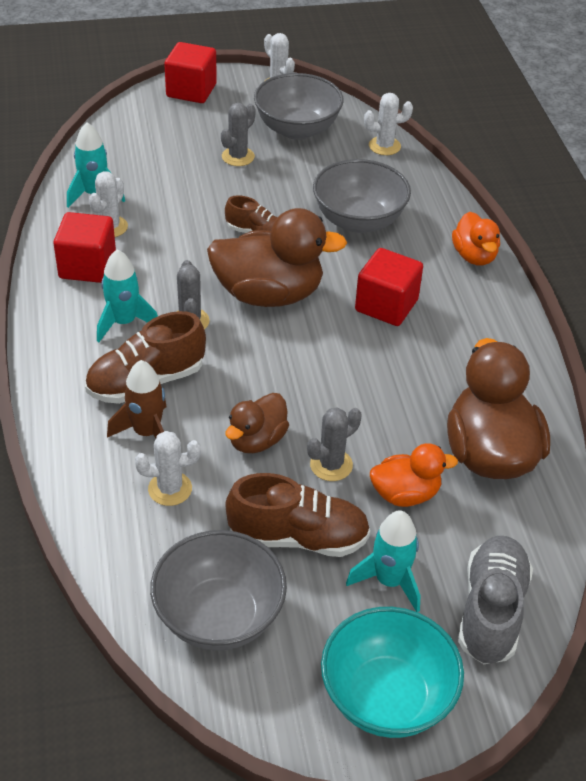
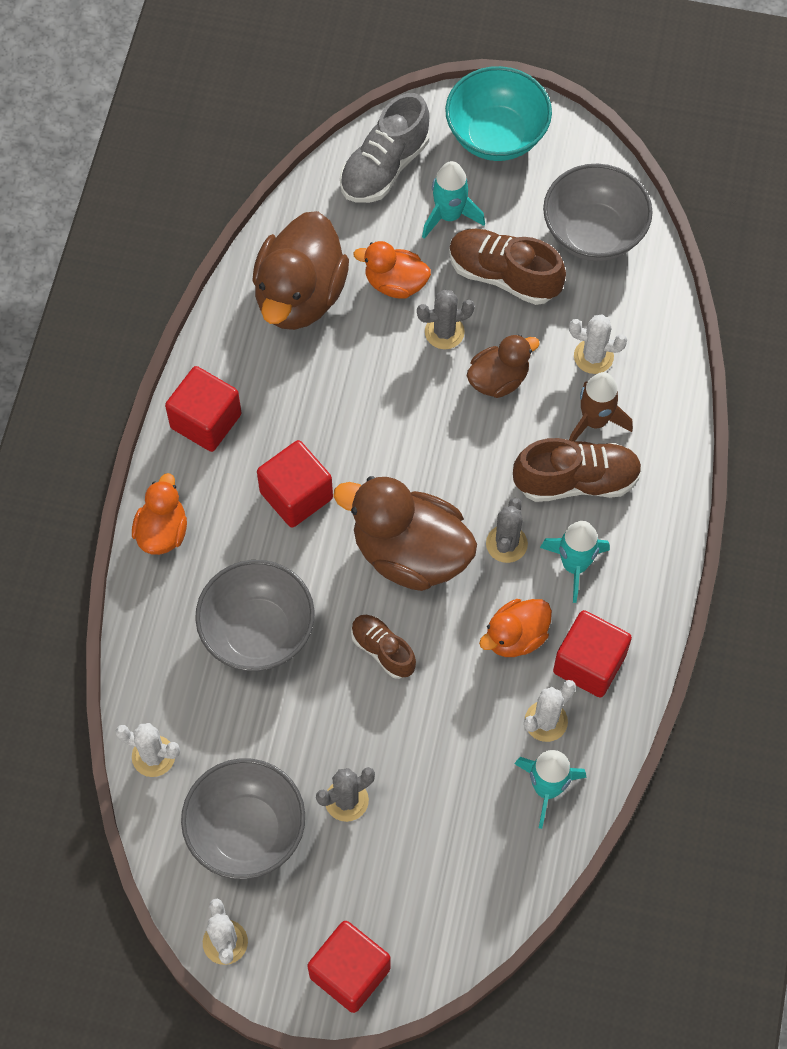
camera: 155 degrees left, 20 degrees up
(155, 267) = (515, 637): none -> orange duck
(498, 333) = (206, 421): none -> red cube

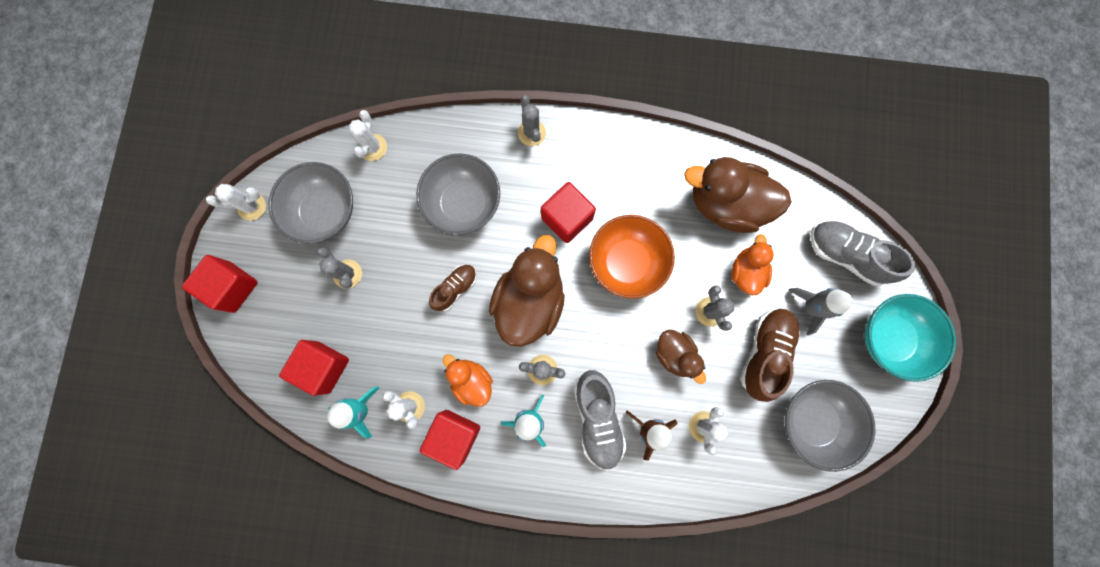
camera: 85 degrees right, 15 degrees up
(162, 531) = (531, 133): orange duck -> grey cactus
(206, 421) = (618, 151): red cube -> red cube (323, 367)
(367, 425) = (627, 262): none -> orange bowl
(449, 216) = (810, 307): turquoise rocket -> grey rocket
(576, 481) = (597, 418): brown shoe -> grey shoe

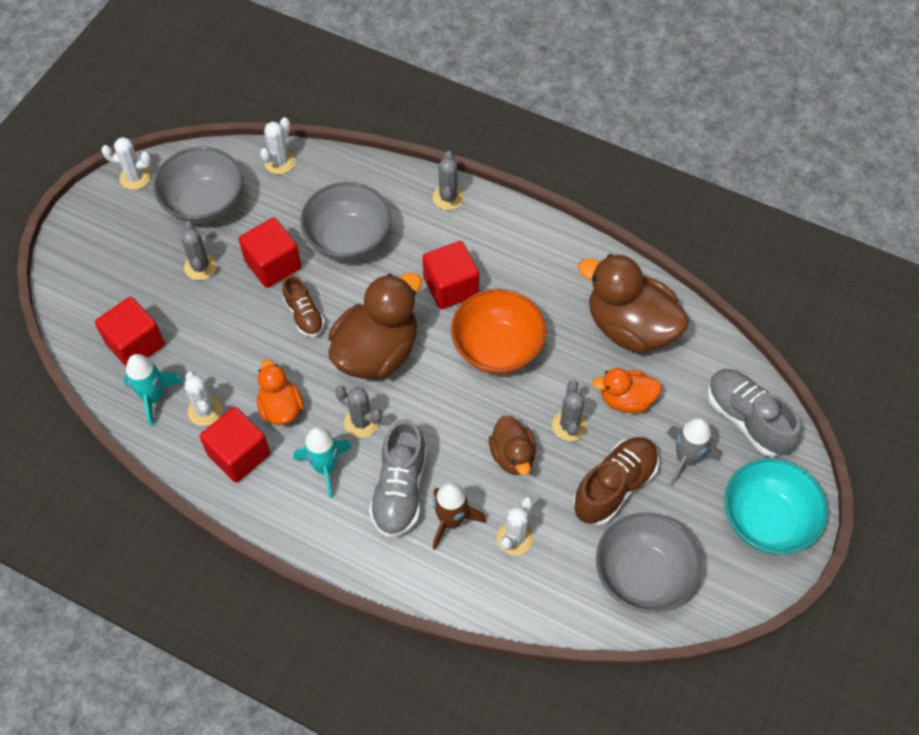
camera: 20 degrees right, 20 degrees down
(232, 287) = (81, 242): red cube -> red cube (273, 264)
(455, 288) = (304, 315): brown shoe -> brown shoe turned 90 degrees clockwise
(746, 272) = (626, 400): orange duck -> orange duck turned 120 degrees counterclockwise

